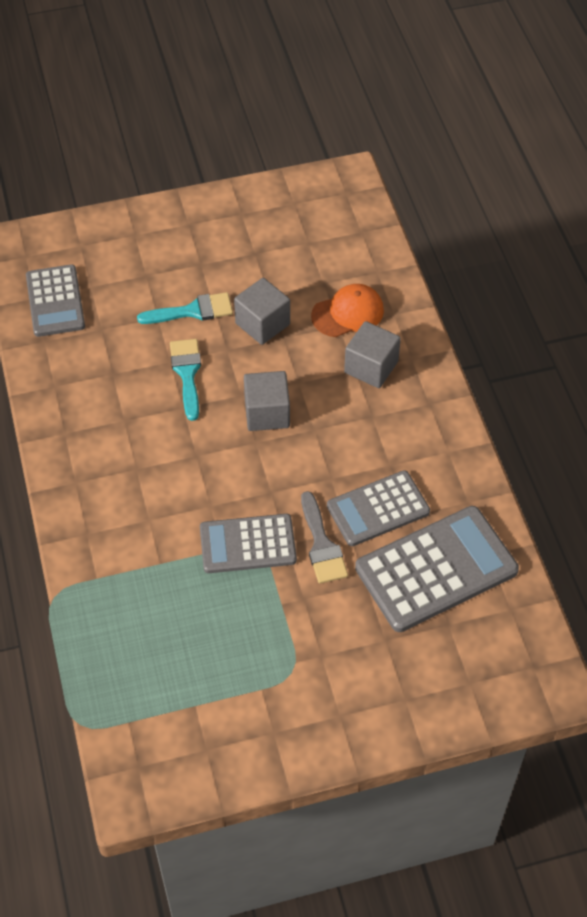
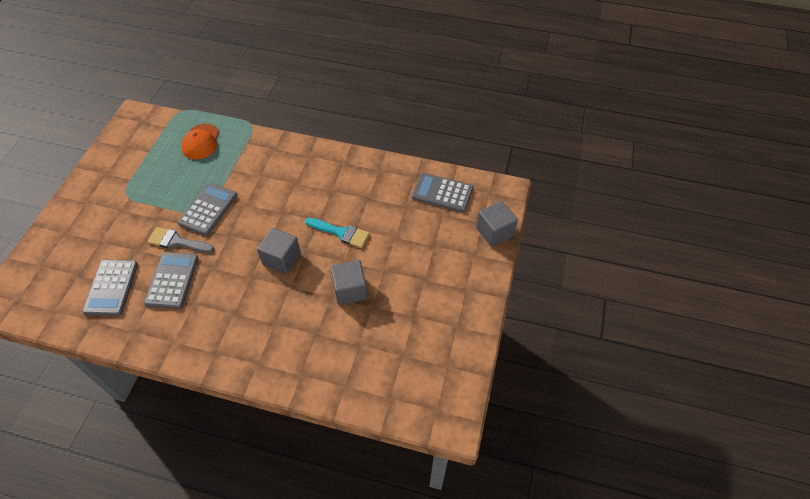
camera: 120 degrees right, 0 degrees up
(193, 311) = (387, 257): turquoise brush -> none
(348, 313) = (322, 345): orange cap -> orange cap (201, 142)
(371, 367) = (269, 334): grey cube -> grey cube (494, 232)
(436, 569) = (111, 288): grey calculator -> grey calculator, size x0.65

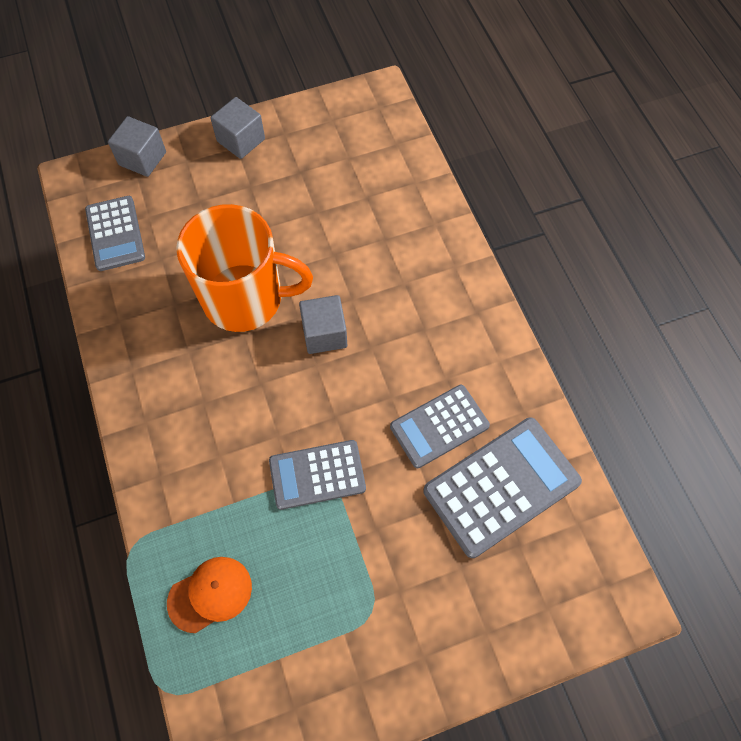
camera: 125 degrees left, 10 degrees up
(111, 288) = (501, 486): grey calculator -> grey calculator, size x1.54
(177, 242) = (389, 469): grey brush -> none
(341, 233) = (245, 298): turquoise brush -> orange mug
(350, 290) = (313, 242): grey cube -> grey cube (241, 140)

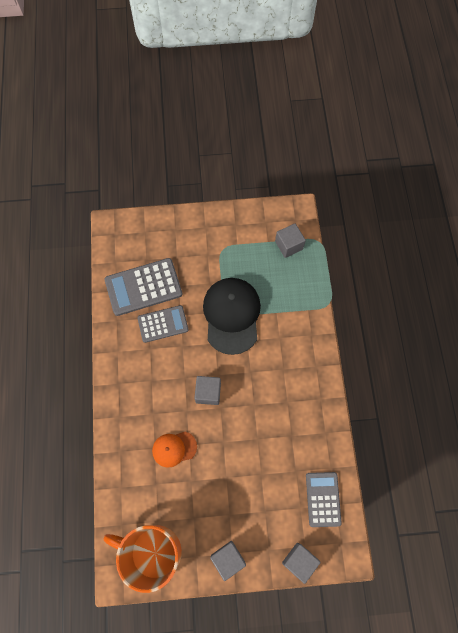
camera: 165 degrees left, 5 degrees up
(210, 594) = (294, 274): orange cap -> orange cap (174, 448)
(231, 662) = (288, 245): none -> grey cube
(245, 298) = (248, 428): orange mug -> orange mug (153, 551)
(317, 475) = (232, 315): grey calculator -> black cap

